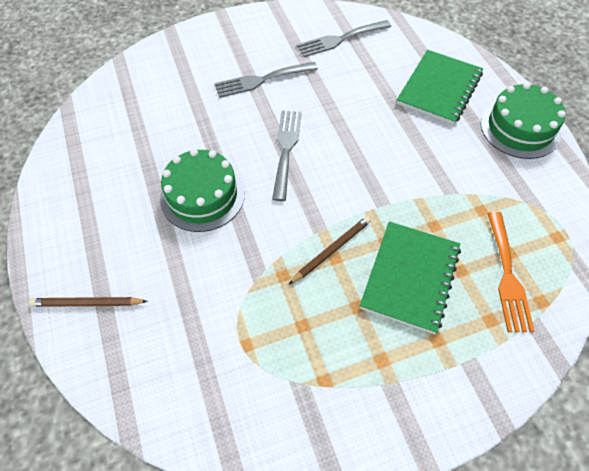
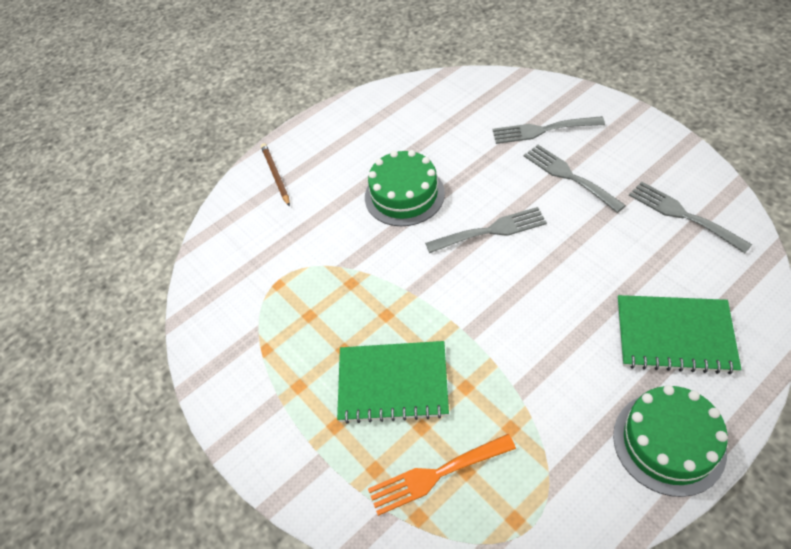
camera: 75 degrees right, 5 degrees down
(199, 75) = (542, 130): none -> grey fork
(331, 250) = (393, 309): brown pencil -> none

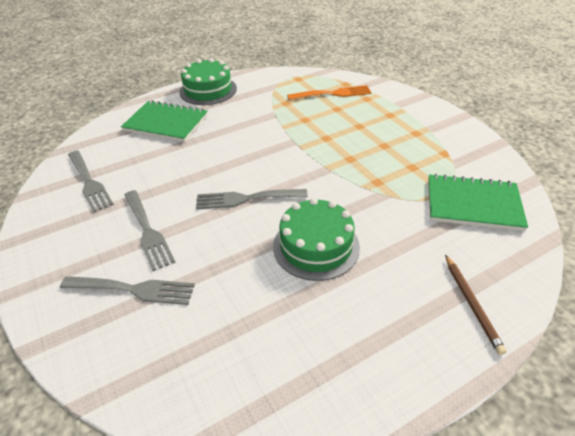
camera: 175 degrees left, 10 degrees down
(393, 383) = (351, 126): green notebook -> green notebook (473, 204)

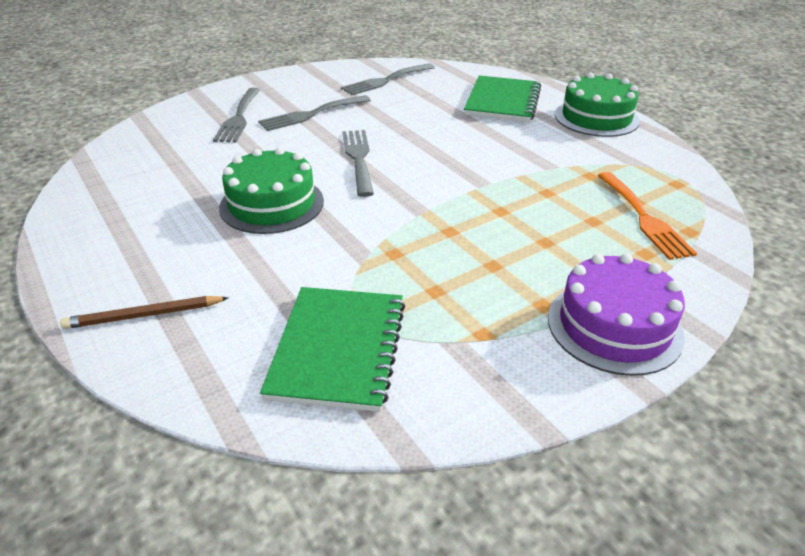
camera: 85 degrees right, 5 degrees down
(427, 116) = (614, 326): none -> purple cake

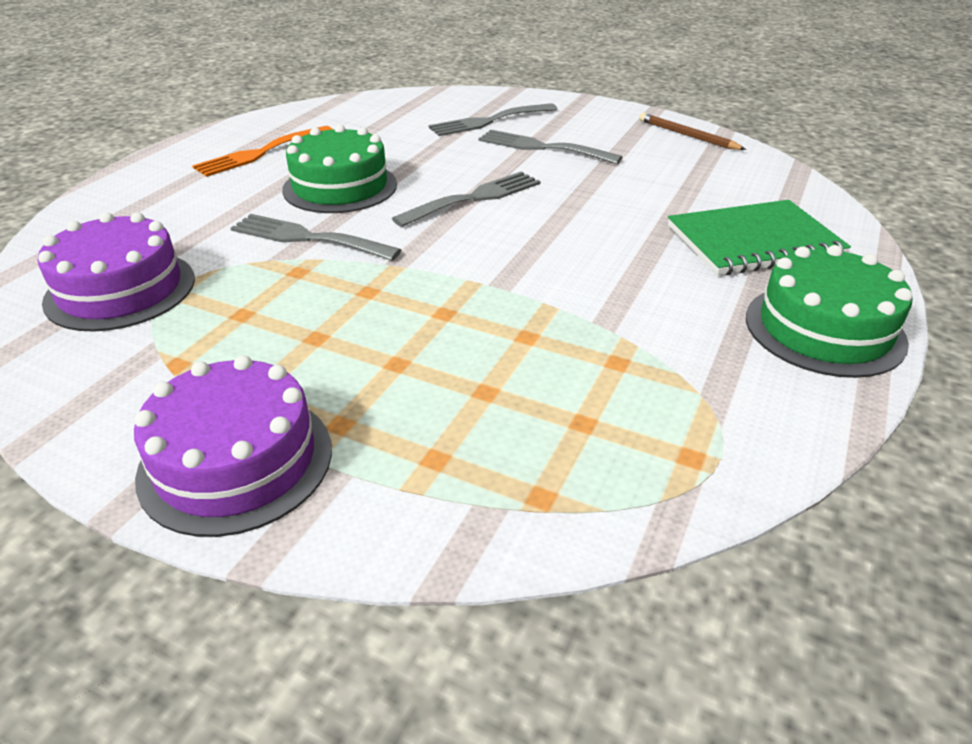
camera: 60 degrees right, 0 degrees up
(144, 315) = (135, 195): brown pencil -> brown pencil (687, 135)
(338, 349) = (121, 290): green notebook -> purple cake
(386, 80) = (687, 157): grey fork -> grey fork (307, 238)
(644, 218) = (539, 439): orange fork -> orange fork (261, 153)

